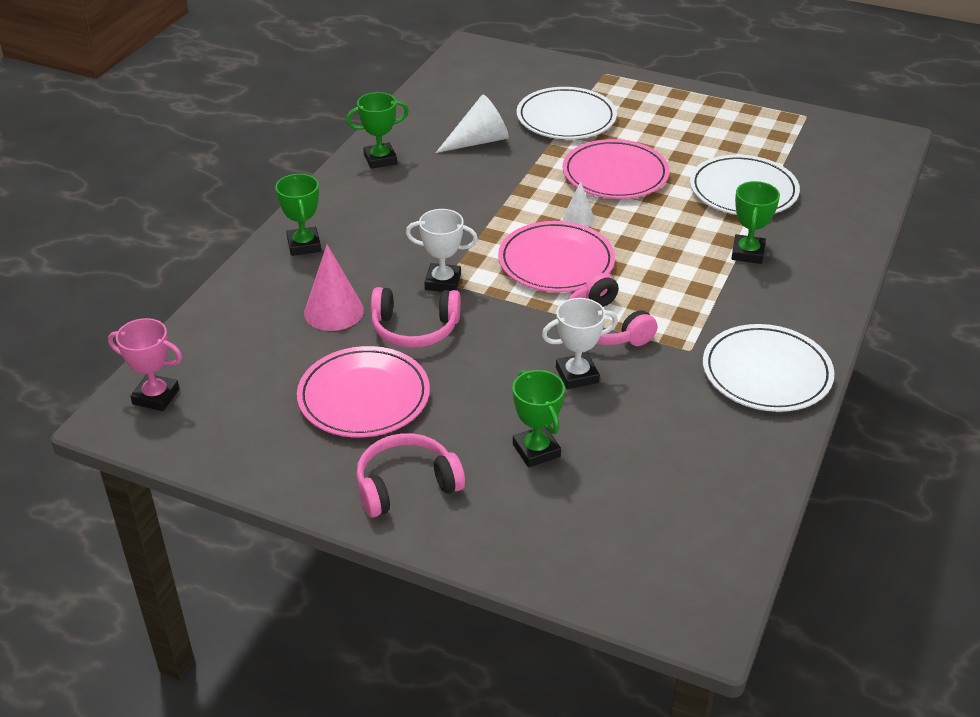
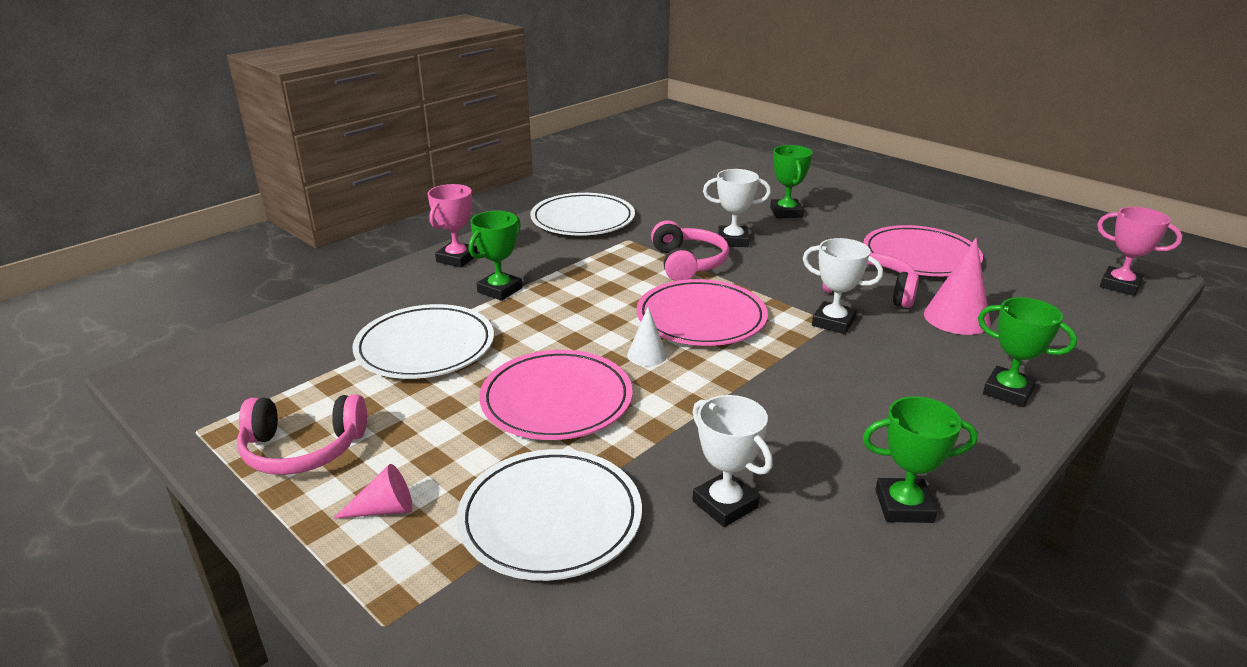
camera: 160 degrees left, 10 degrees down
(304, 245) = (1008, 391): green trophy -> green trophy turned 60 degrees counterclockwise
(406, 485) = (886, 212): pink headphones -> pink headphones (303, 449)
(479, 141) = (725, 504): white cone -> white trophy
(653, 105) = (384, 509): none -> pink cone
(828, 281) = (457, 258): none -> pink trophy

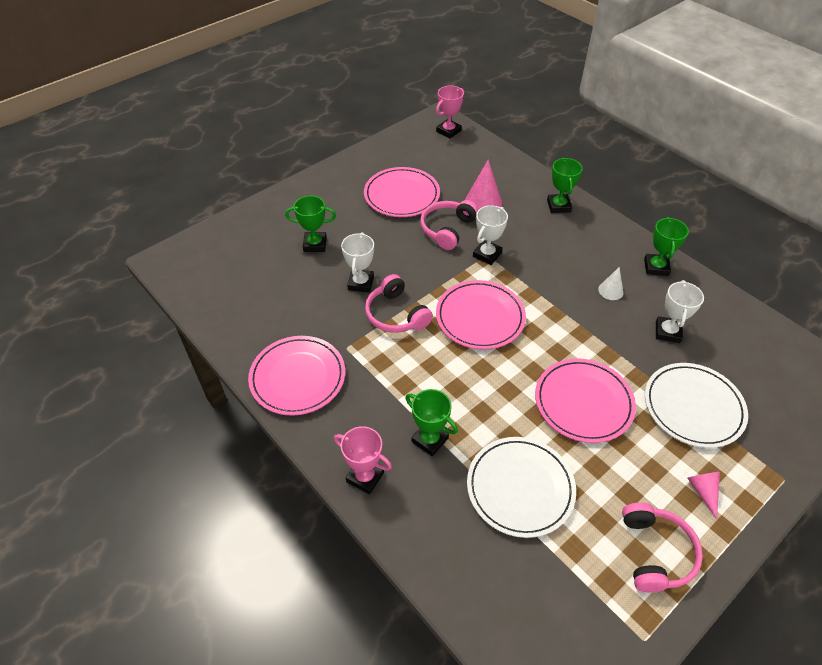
camera: 85 degrees left, 20 degrees up
(583, 219) = (298, 377): white plate -> pink plate
(647, 355) = (527, 351): white cone -> white cone (610, 290)
(687, 263) = (396, 314): pink headphones -> pink headphones turned 120 degrees counterclockwise
(725, 504) = (667, 332): white trophy -> white trophy turned 45 degrees counterclockwise
(1008, 391) = (558, 206): green trophy -> green trophy turned 45 degrees counterclockwise

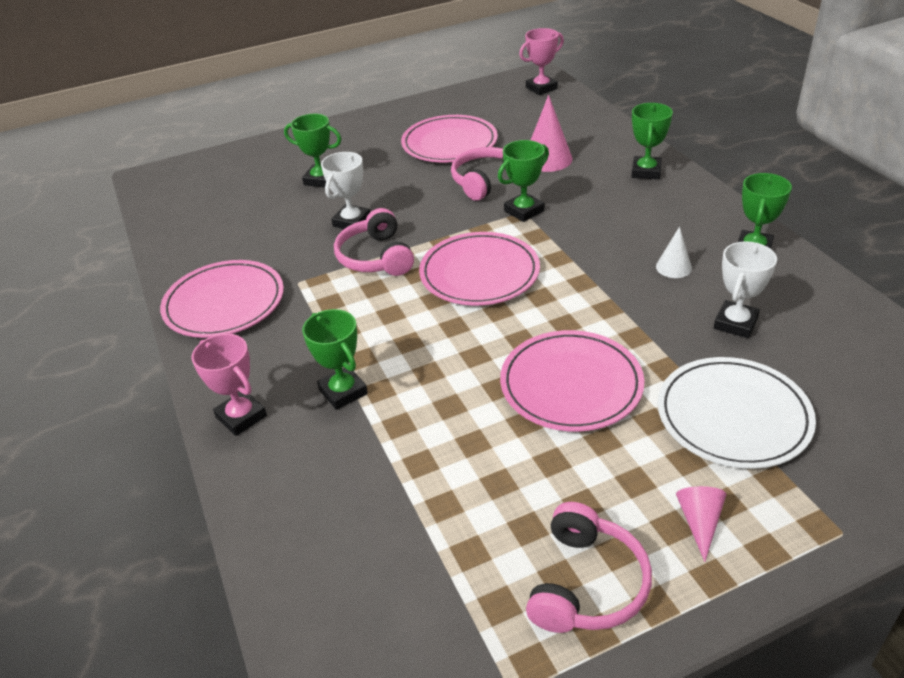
camera: 20 degrees right, 10 degrees down
(487, 254) = (524, 211): white trophy -> green trophy
(520, 488) = (431, 466): white plate -> none

